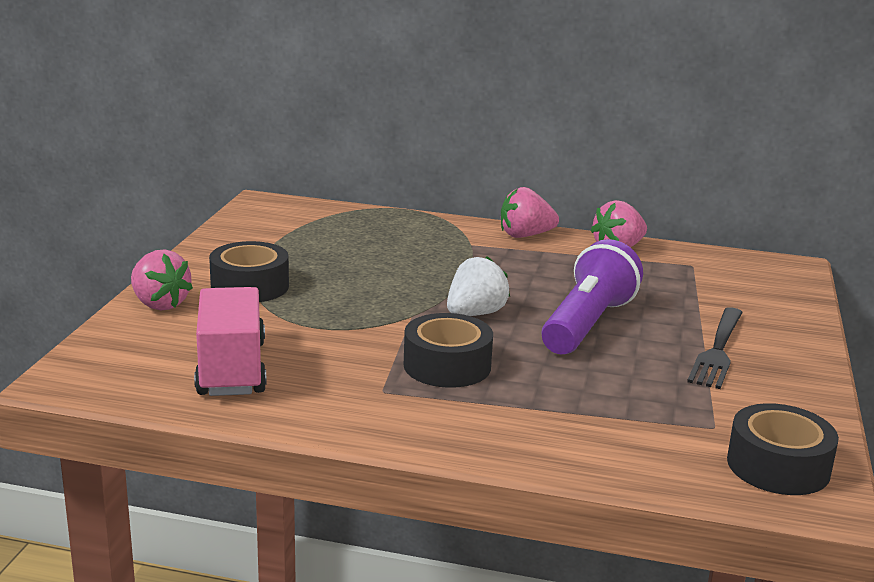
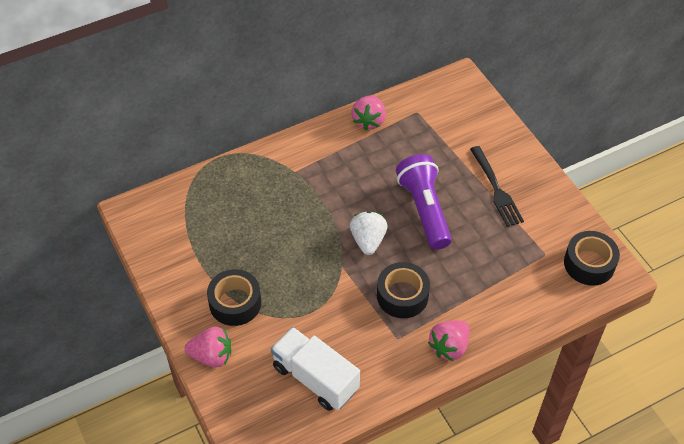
camera: 40 degrees left, 30 degrees up
(232, 369) = (315, 378): pink truck -> white truck
(525, 235) = (311, 141): pink strawberry -> pink strawberry (449, 347)

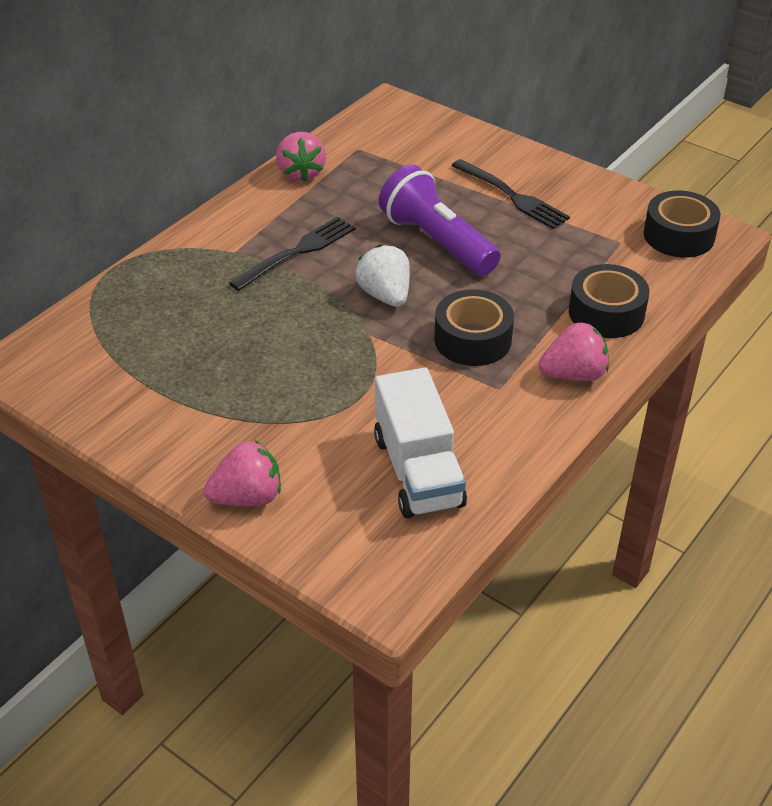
camera: 25 degrees left, 10 degrees down
(235, 303) = (243, 422): black tape -> black tape (606, 313)
(315, 378) = (418, 471): white truck -> white truck turned 120 degrees counterclockwise
(332, 186) = (297, 252): none -> black fork
(449, 347) = (573, 374): pink strawberry -> pink strawberry turned 120 degrees counterclockwise

